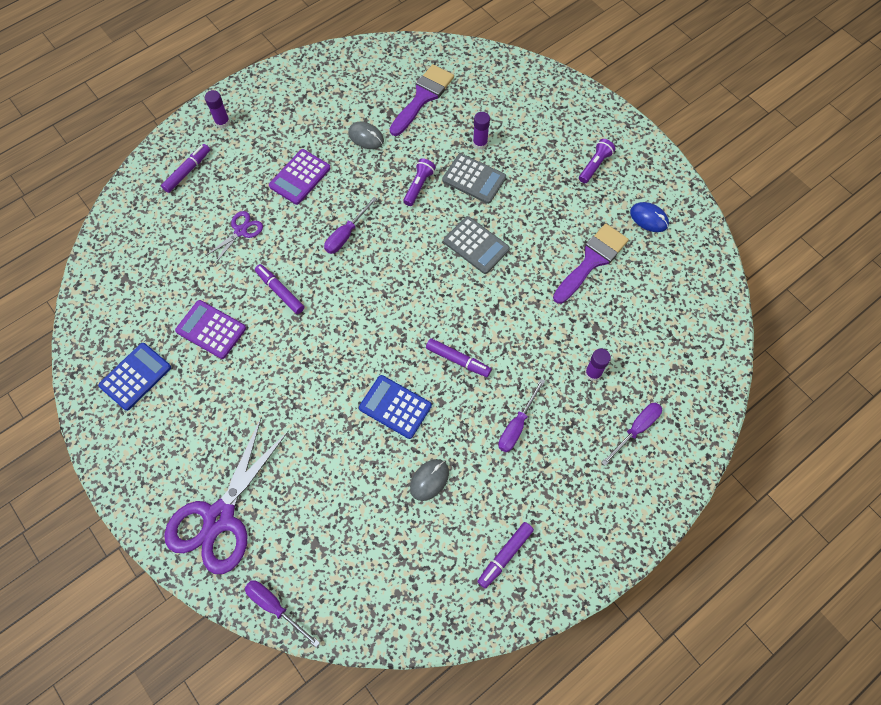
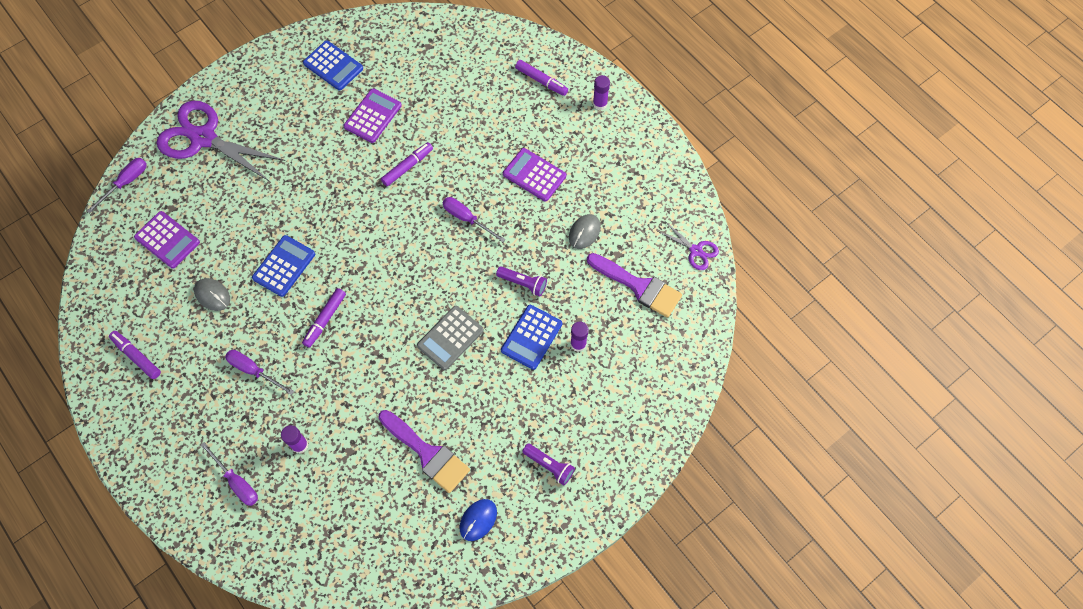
camera: 90 degrees right, 0 degrees up
(240, 231) = (473, 130): purple scissors -> purple scissors (696, 250)
(358, 542) = (167, 240): none -> purple calculator
(474, 179) = (531, 337): grey calculator -> blue calculator

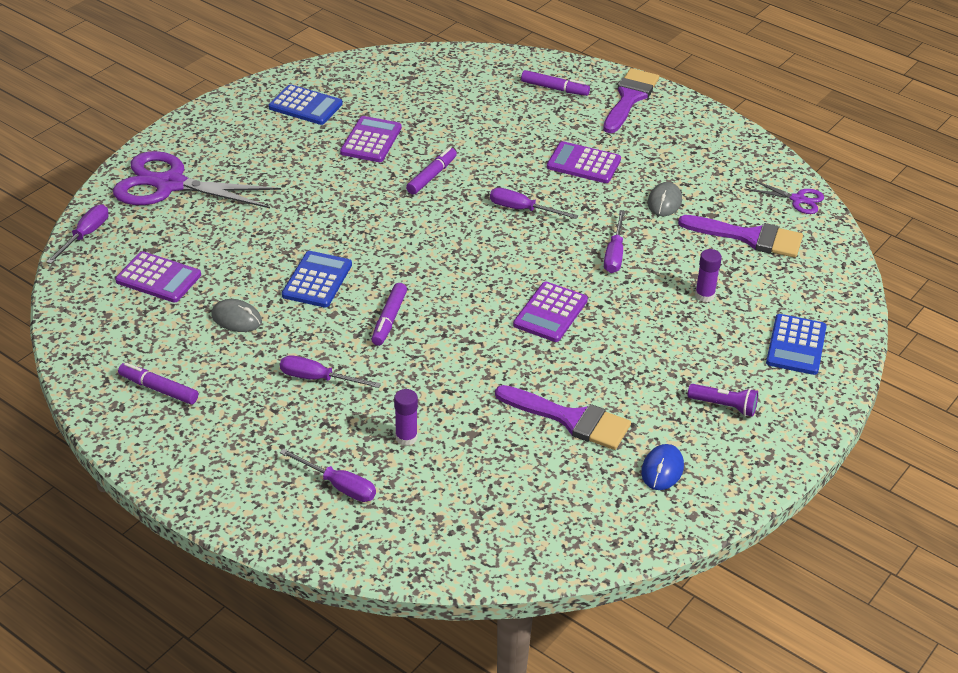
camera: 15 degrees left, 25 degrees down
(450, 338) = (550, 313): grey calculator -> purple calculator
(523, 283) = (614, 254): purple flashlight -> purple screwdriver
(531, 337) = (647, 298): blue calculator -> blue calculator (796, 345)
(600, 104) = (629, 98): purple glue stick -> purple brush

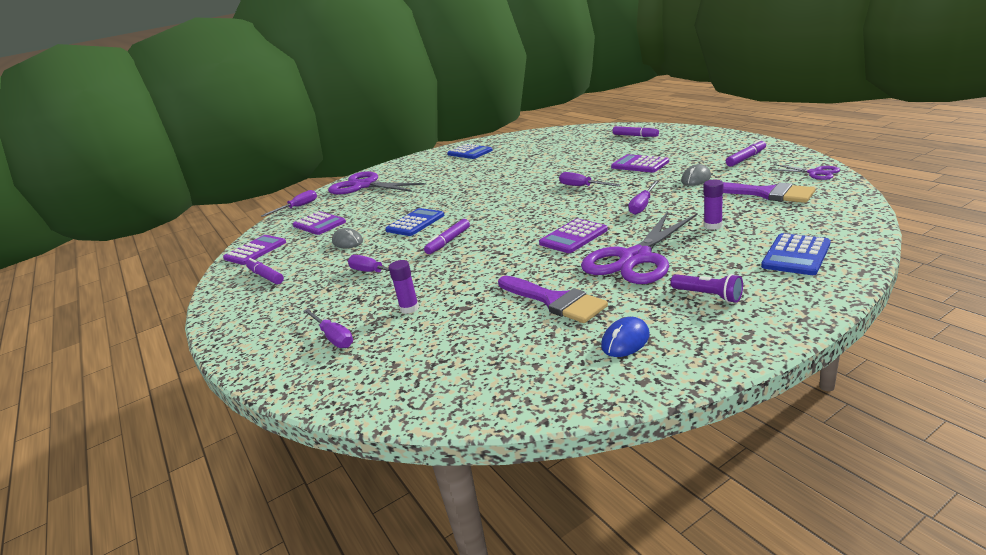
camera: 25 degrees right, 15 degrees down
(371, 140) = (499, 163): purple calculator -> purple calculator (255, 250)
(432, 176) = (528, 175): purple marker -> purple marker (746, 158)
(629, 98) = (688, 136): purple brush -> none
(636, 351) = (636, 258): none -> purple scissors

